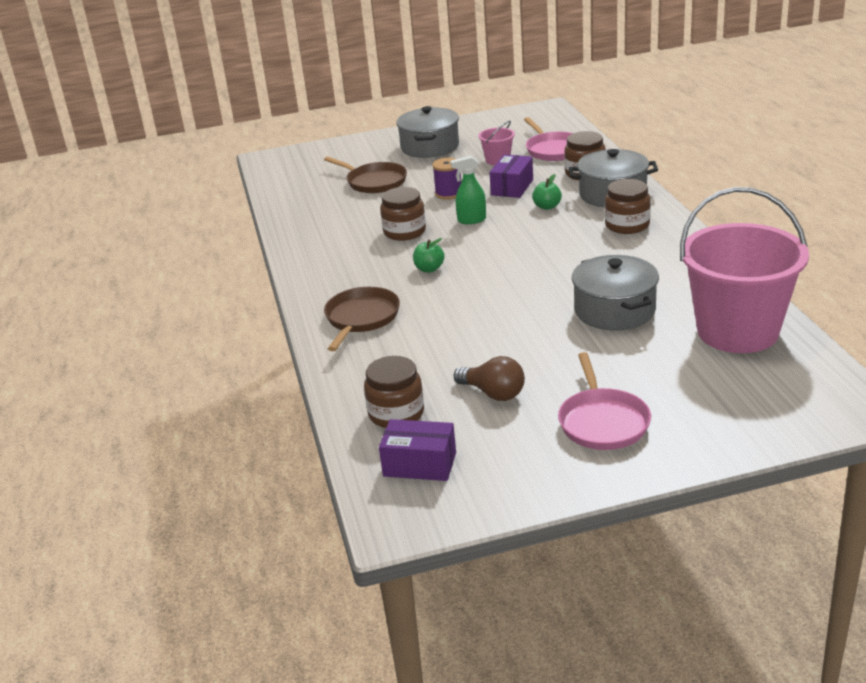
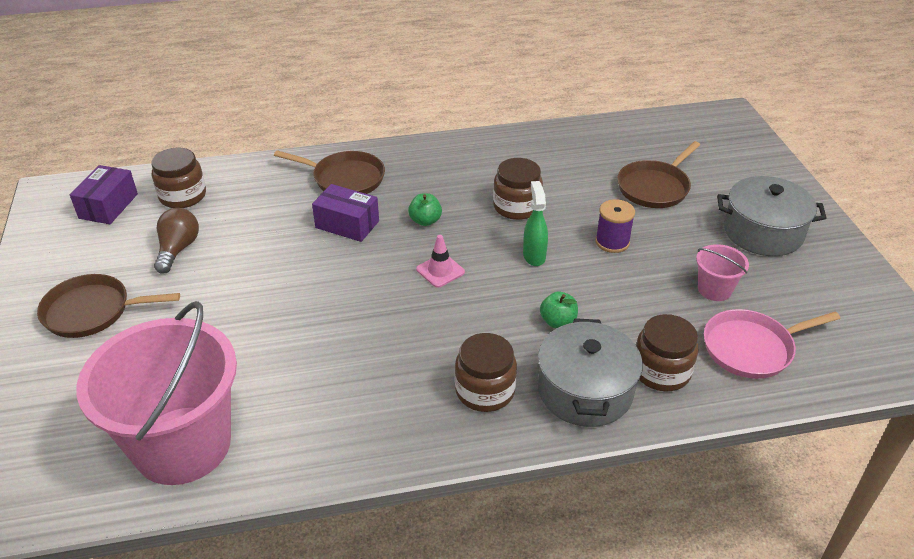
camera: 90 degrees right, 10 degrees up
(493, 393) = (178, 249): brown light bulb -> brown light bulb turned 150 degrees clockwise
(498, 255) = (440, 271): none -> pink traffic cone
(512, 187) = (623, 296): purple box -> purple box (347, 224)
(602, 422) = (92, 311): pink pan -> brown pan
(614, 310) = (278, 347): grey pot -> none

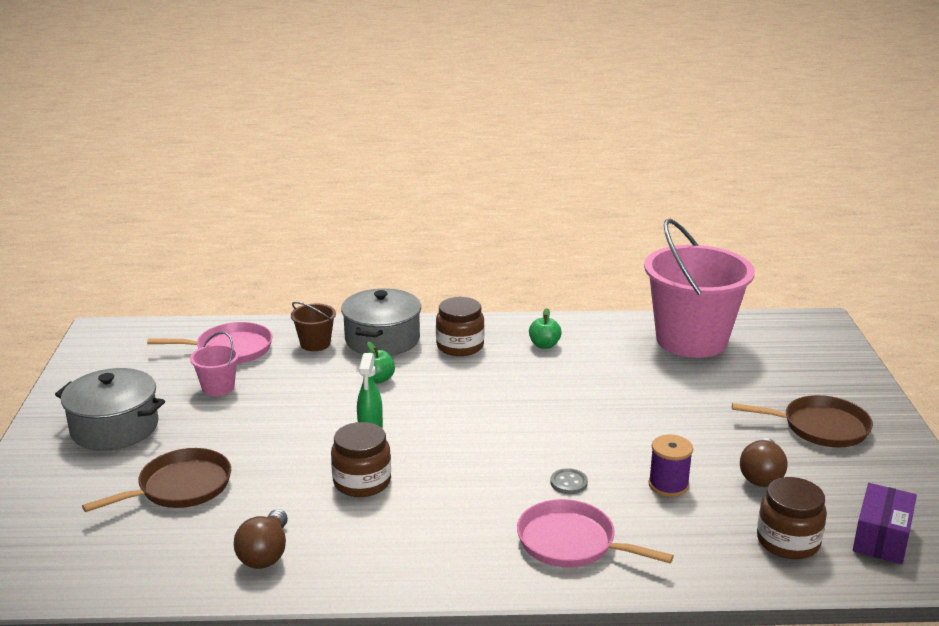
camera: 170 degrees left, 15 degrees down
(345, 179) = (571, 542): brown pan -> pink pan
(347, 224) = (568, 483): purple box -> grey button
(425, 221) = (476, 477): green apple -> green apple (544, 345)
(440, 271) = (472, 427): pink traffic cone -> none
(556, 150) = (265, 554): none -> brown light bulb
(612, 242) = (280, 435): purple spool -> purple spool (668, 485)
(661, 371) = (315, 344): brown jar -> brown bucket

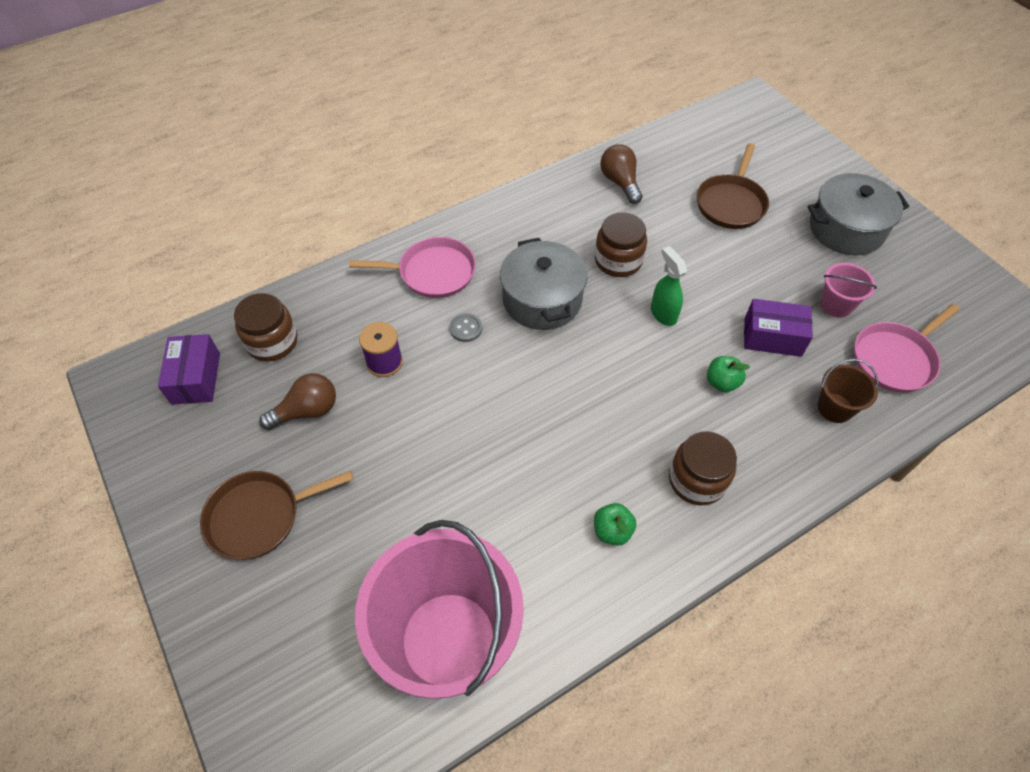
camera: 150 degrees right, 30 degrees up
(300, 388) = (772, 337): none -> purple box
(382, 339) = (782, 450): grey pot -> grey pot (542, 299)
(761, 475) = (307, 411): brown light bulb -> brown light bulb turned 75 degrees clockwise

